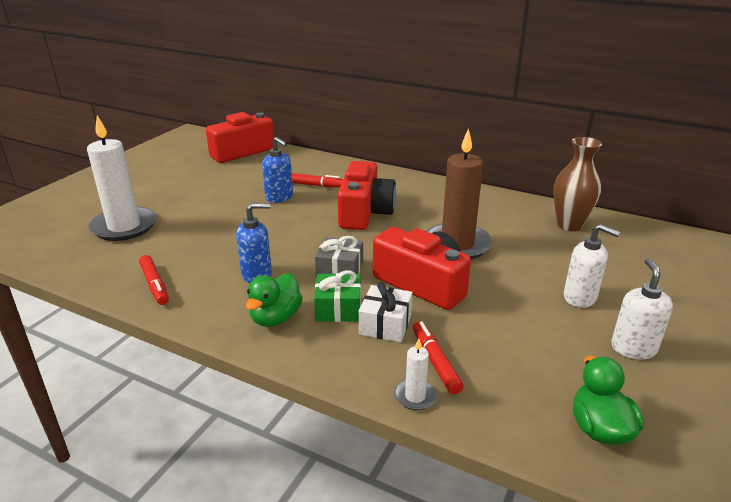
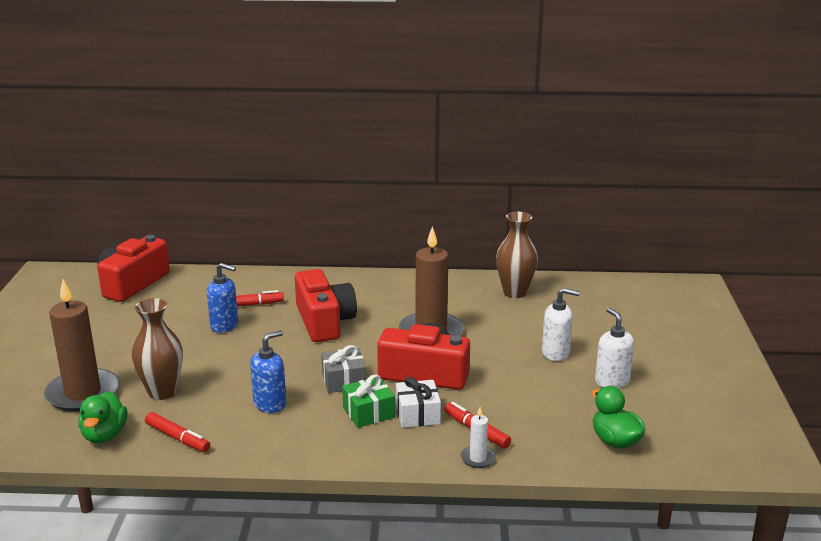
camera: 25 degrees left, 5 degrees down
(124, 226) = (83, 393): white candle -> brown candle
(181, 241) = (162, 392): none -> brown vase
(275, 318) = (320, 434): green duck -> green duck (104, 435)

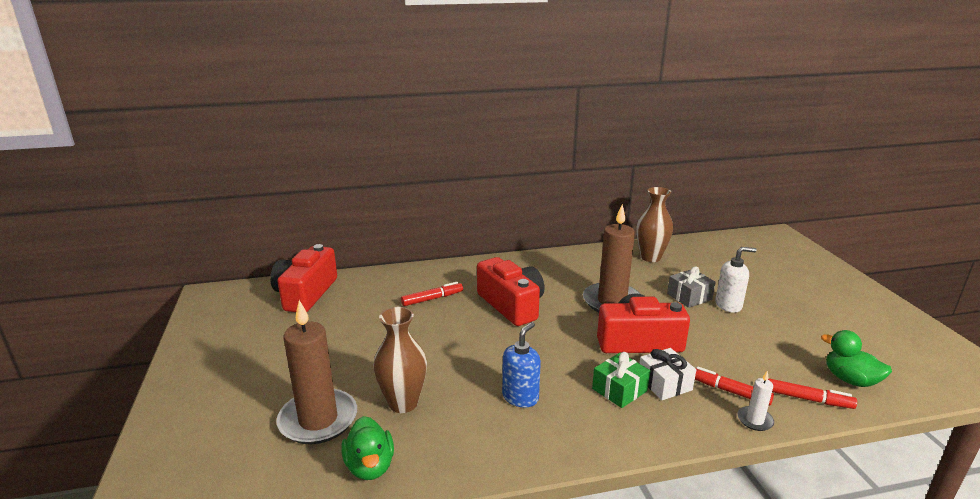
camera: 15 degrees left, 0 degrees up
(177, 438) = (452, 454): red marker -> red marker (808, 399)
(224, 326) = (422, 322): blue soap dispenser -> none
(344, 380) = (572, 360): grey gift -> grey gift (689, 297)
(611, 381) = (794, 323): white soap dispenser -> none

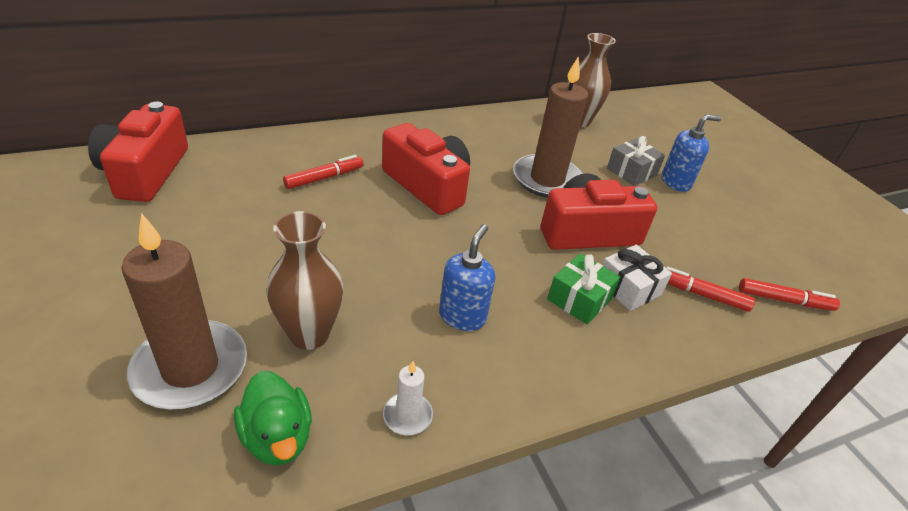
camera: 15 degrees left, 15 degrees up
(728, 305) = (676, 182): white soap dispenser -> blue soap dispenser
(755, 420) = (736, 331): white candle -> white candle (407, 416)
(850, 380) = (819, 273): green duck -> none

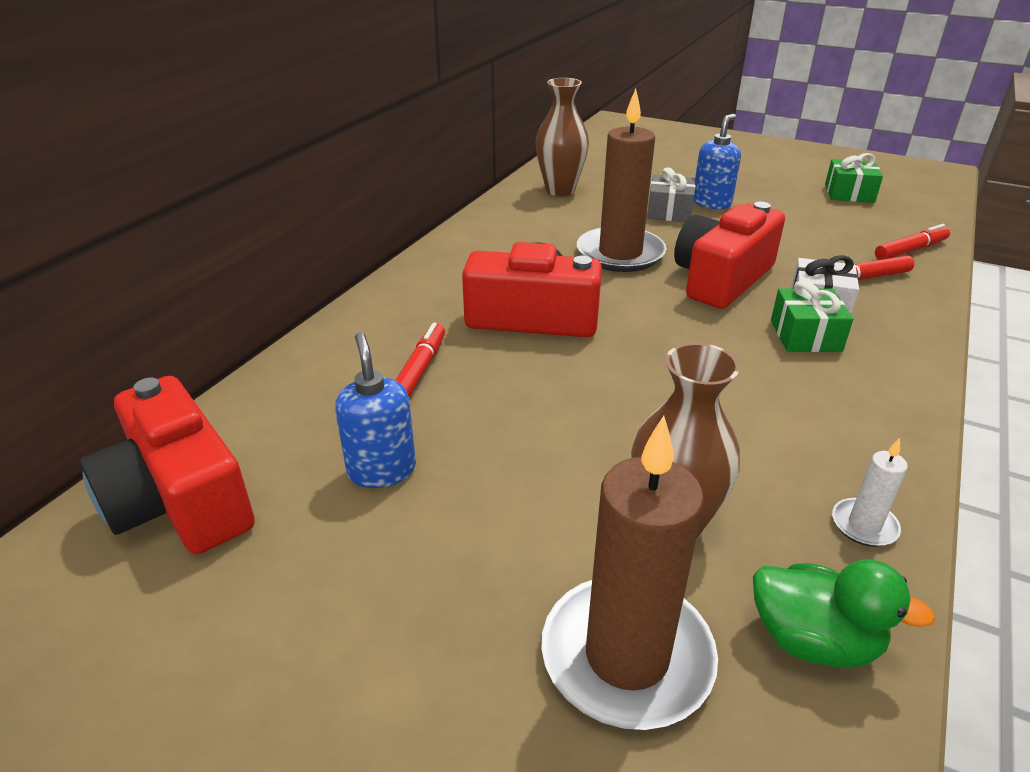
camera: 35 degrees left, 5 degrees down
(462, 316) = (757, 411): blue soap dispenser -> blue soap dispenser (382, 470)
(813, 234) = (849, 193): none -> green gift

